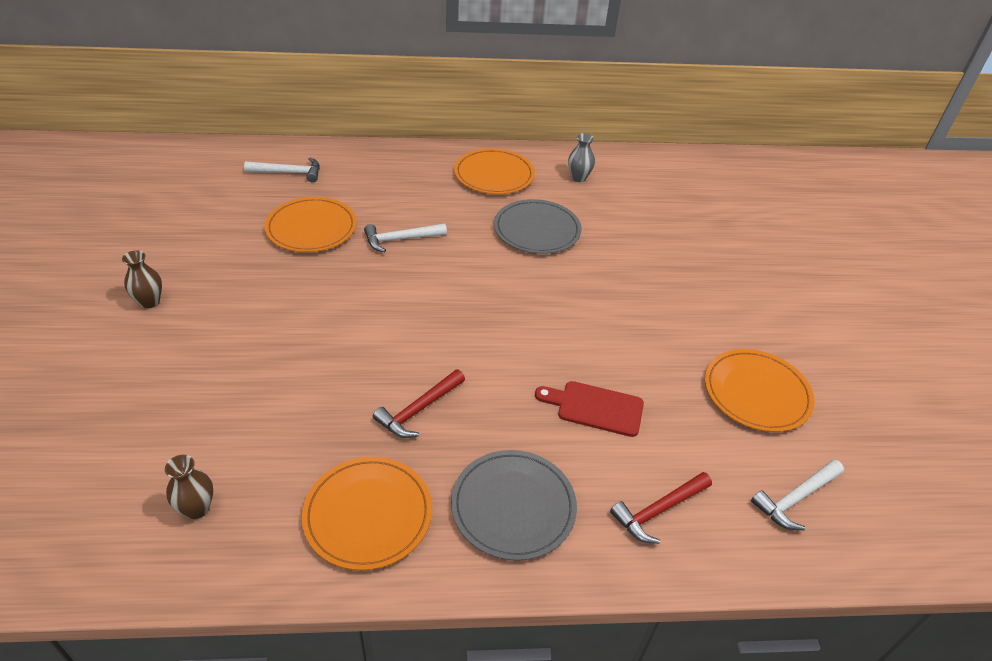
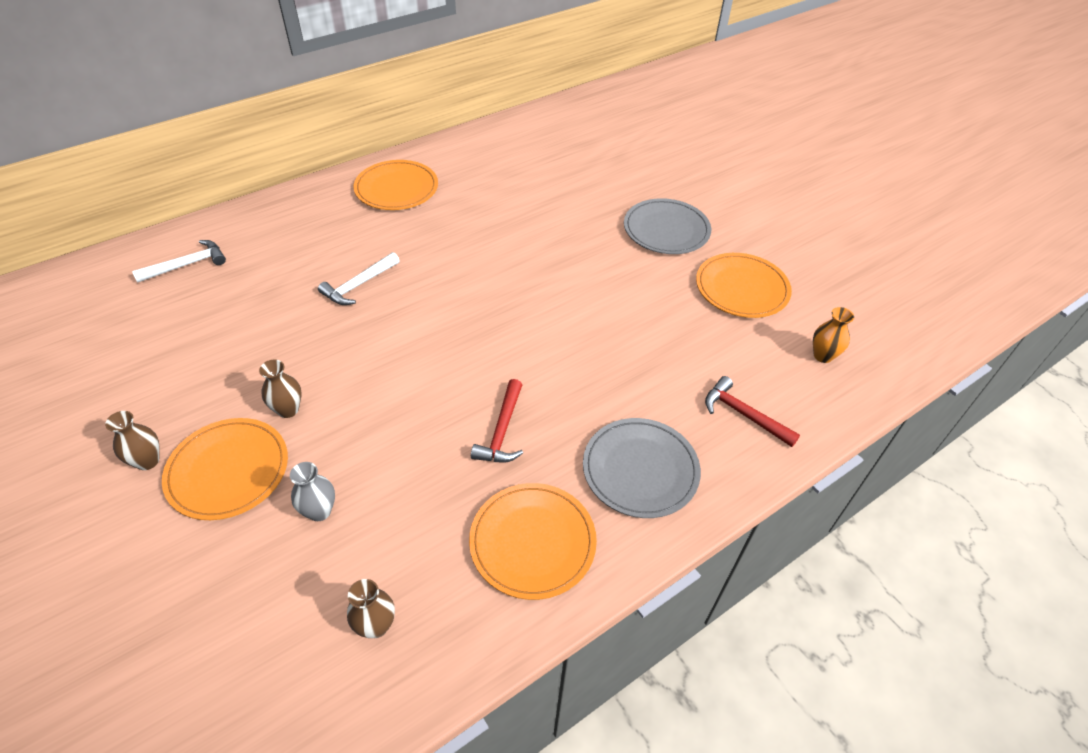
camera: 30 degrees left, 5 degrees up
(270, 311) = (288, 409): none -> brown vase
(311, 228) = (260, 311): orange plate -> orange plate (228, 471)
(537, 230) = (475, 225): grey plate -> grey plate (666, 230)
(578, 178) = (474, 163): grey vase -> grey vase (319, 511)
(595, 408) = (639, 357): red cutting board -> none
(658, 511) = (743, 414): red hammer -> red hammer turned 105 degrees clockwise
(796, 498) = (823, 356): white hammer -> orange vase

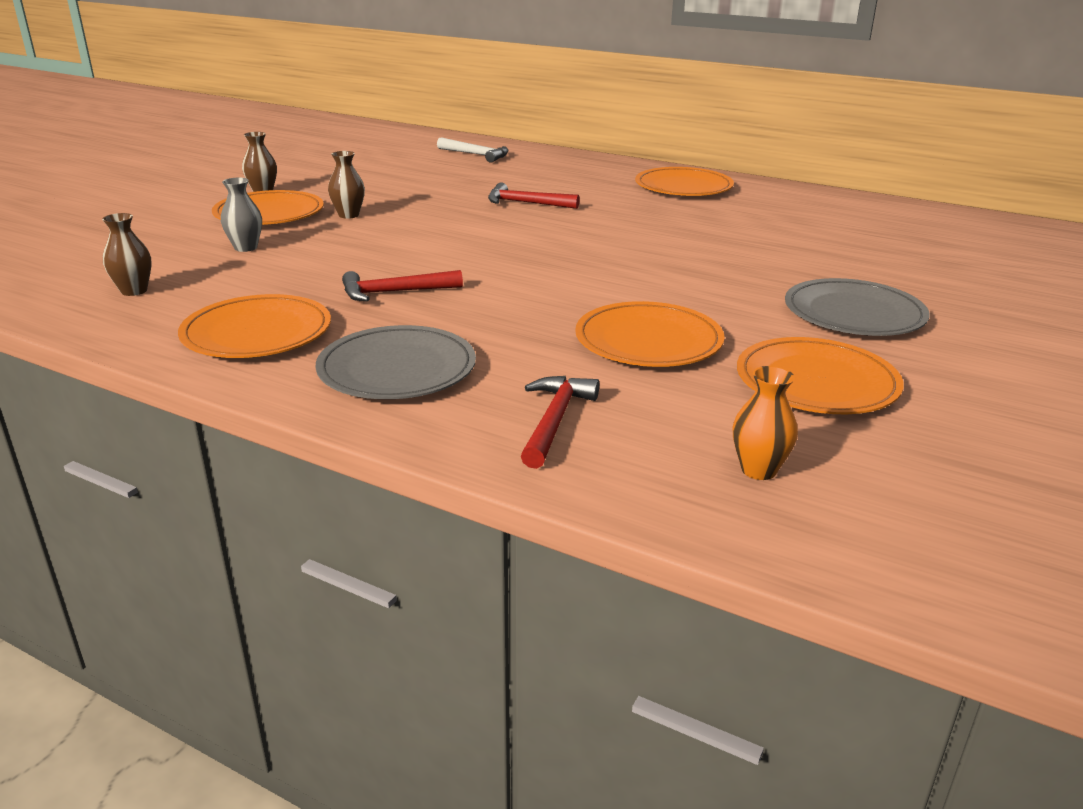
camera: 65 degrees right, 20 degrees down
(359, 285) = (526, 203): white hammer -> red hammer
(658, 329) = (648, 341): none -> orange plate

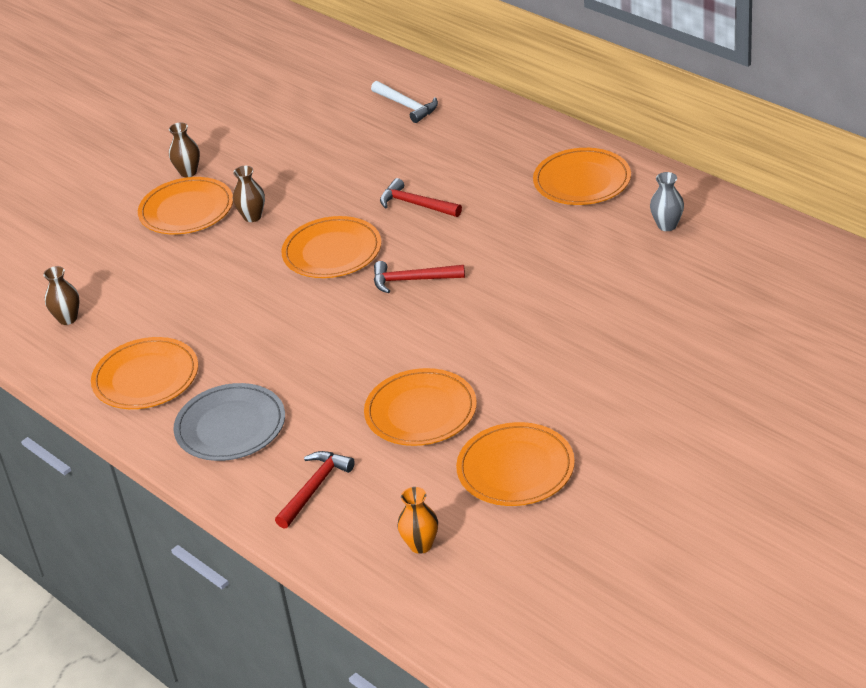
camera: 20 degrees right, 10 degrees up
(246, 248) = (157, 264): grey vase -> grey vase (667, 225)
(394, 292) = (256, 335): red hammer -> red hammer (412, 280)
(453, 233) = (332, 252): none -> orange plate
(854, 313) = (603, 392): grey plate -> none

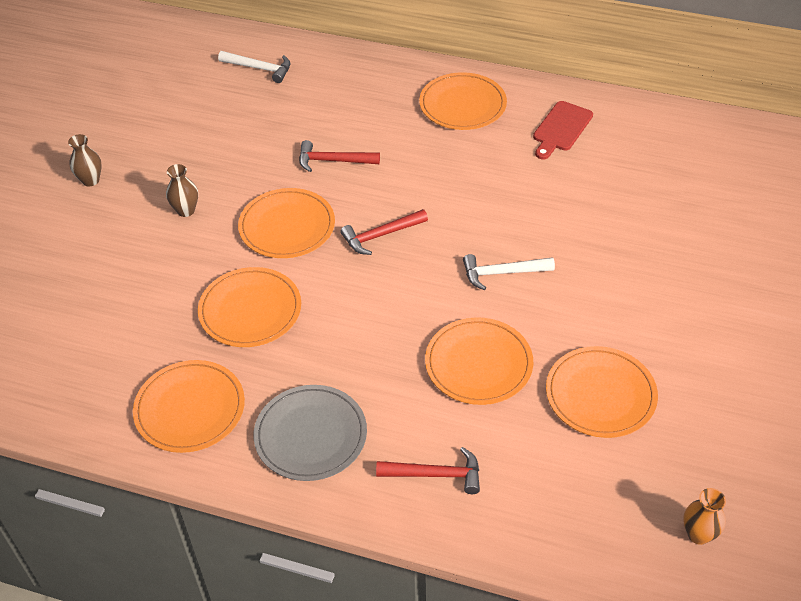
camera: 30 degrees left, 10 degrees up
(67, 319) = (64, 368): brown vase -> none
(186, 210) = (114, 220): orange plate -> orange plate (250, 310)
(314, 488) = (436, 474): red hammer -> red hammer turned 90 degrees clockwise
(421, 545) = (573, 500): orange vase -> orange vase (698, 534)
(503, 341) = (502, 273): none -> white hammer
(667, 225) = (561, 129): grey vase -> red cutting board

